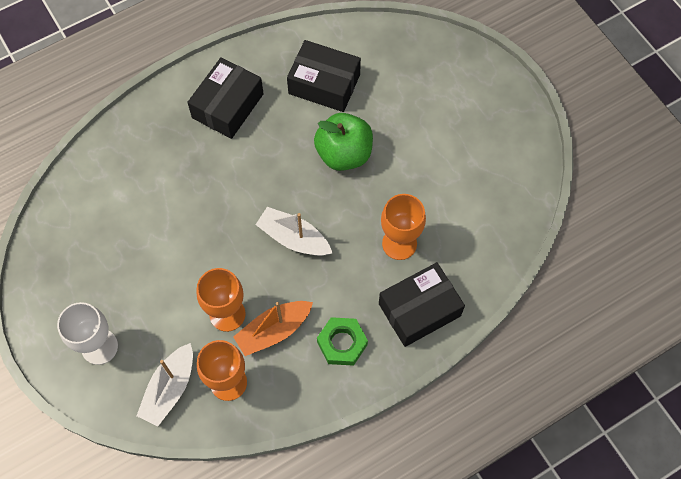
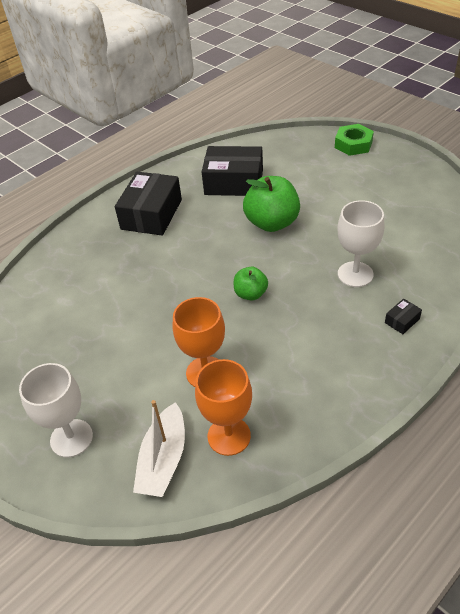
camera: 10 degrees left, 20 degrees down
(274, 331) = (261, 375): orange boat -> none
(294, 238) = (250, 294): white boat -> green apple
(342, 343) = (337, 368): green nut -> green nut (353, 144)
(399, 243) = (355, 274): orange goblet -> white goblet
(419, 309) = (402, 321): black box -> black box, size x0.40

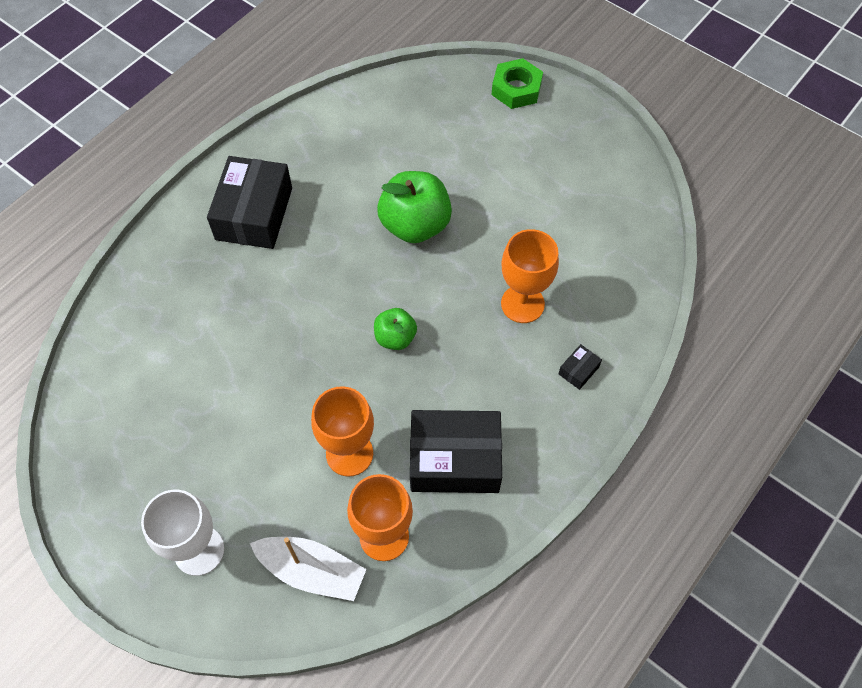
camera: 10 degrees left, 15 degrees up
(163, 460) = (312, 571): white boat -> white boat turned 75 degrees counterclockwise
(234, 182) = (360, 157): black box -> black box (455, 460)
(355, 274) = (522, 304): white goblet -> orange goblet

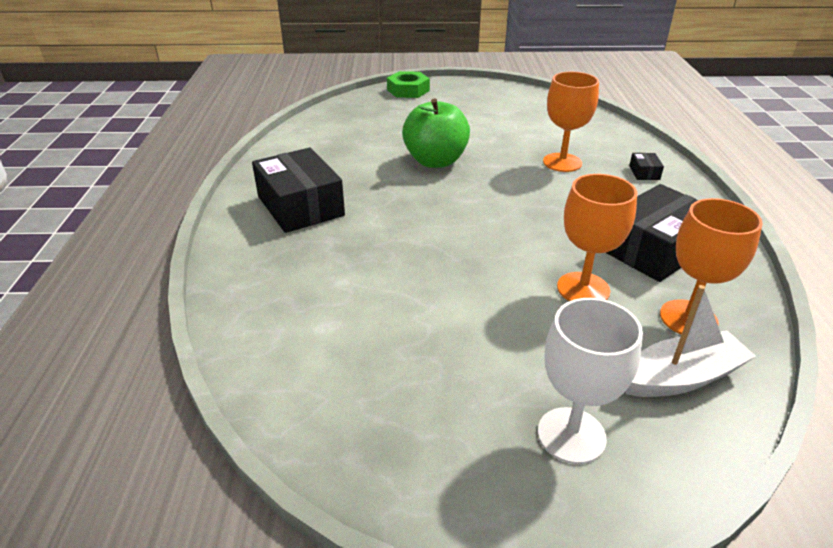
camera: 40 degrees left, 25 degrees down
(395, 338) = (510, 214): green apple -> none

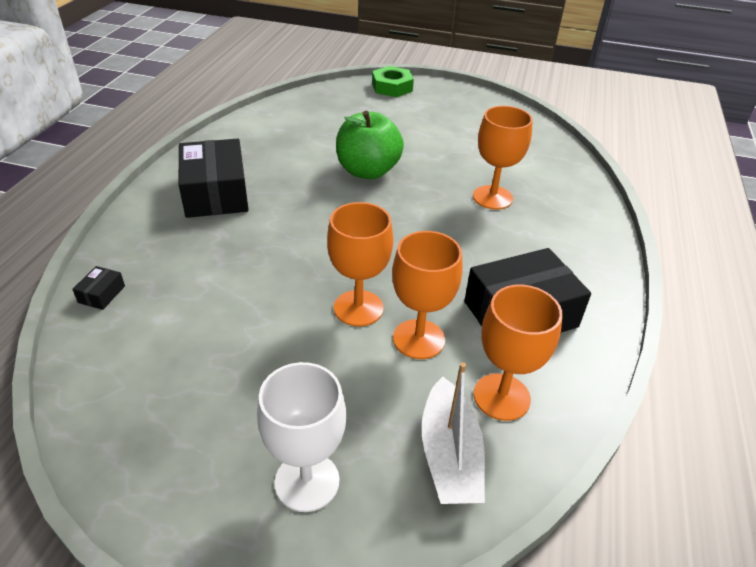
camera: 15 degrees right, 5 degrees up
(510, 275) = (358, 308): none -> orange goblet
(644, 173) = (571, 226): black box -> black box (101, 294)
(680, 377) = (449, 455): white boat -> white boat turned 90 degrees clockwise

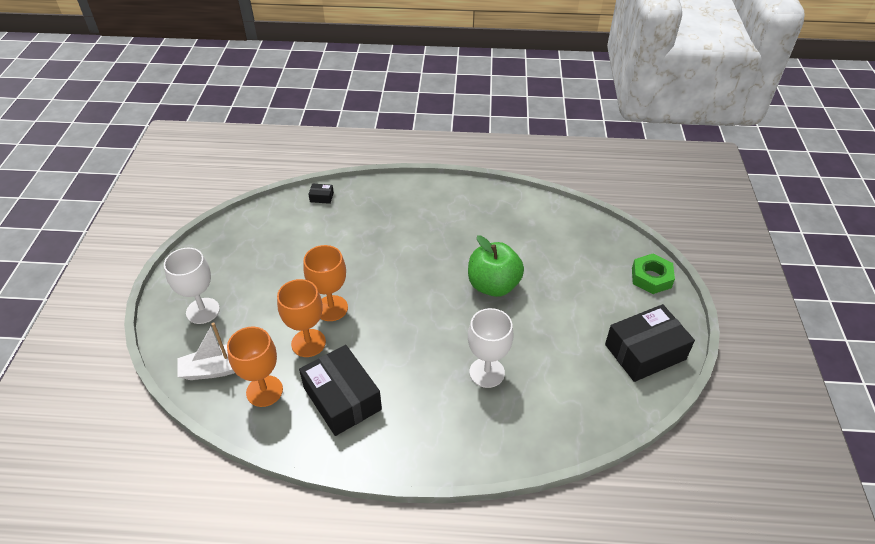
camera: 80 degrees right, 5 degrees up
(215, 193) = (431, 212): black box -> black box (645, 352)
(492, 197) = (487, 372): orange goblet -> white goblet

